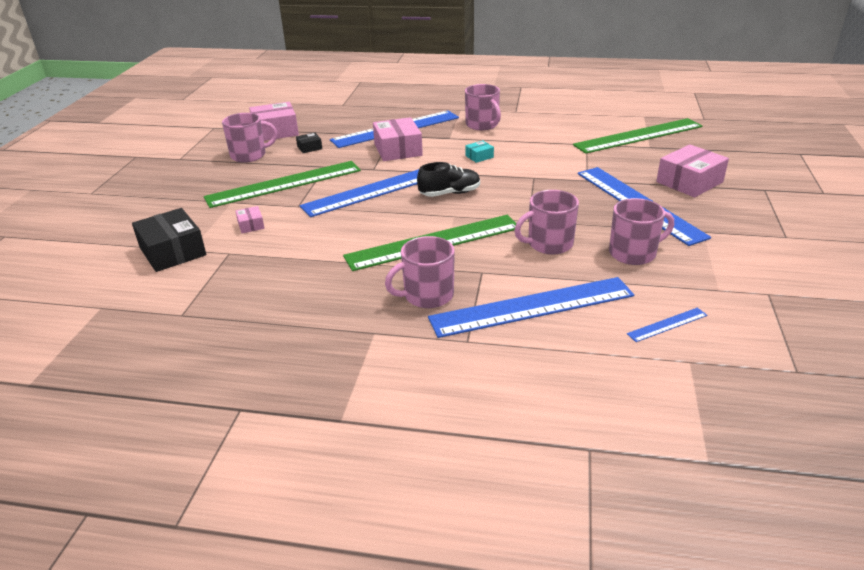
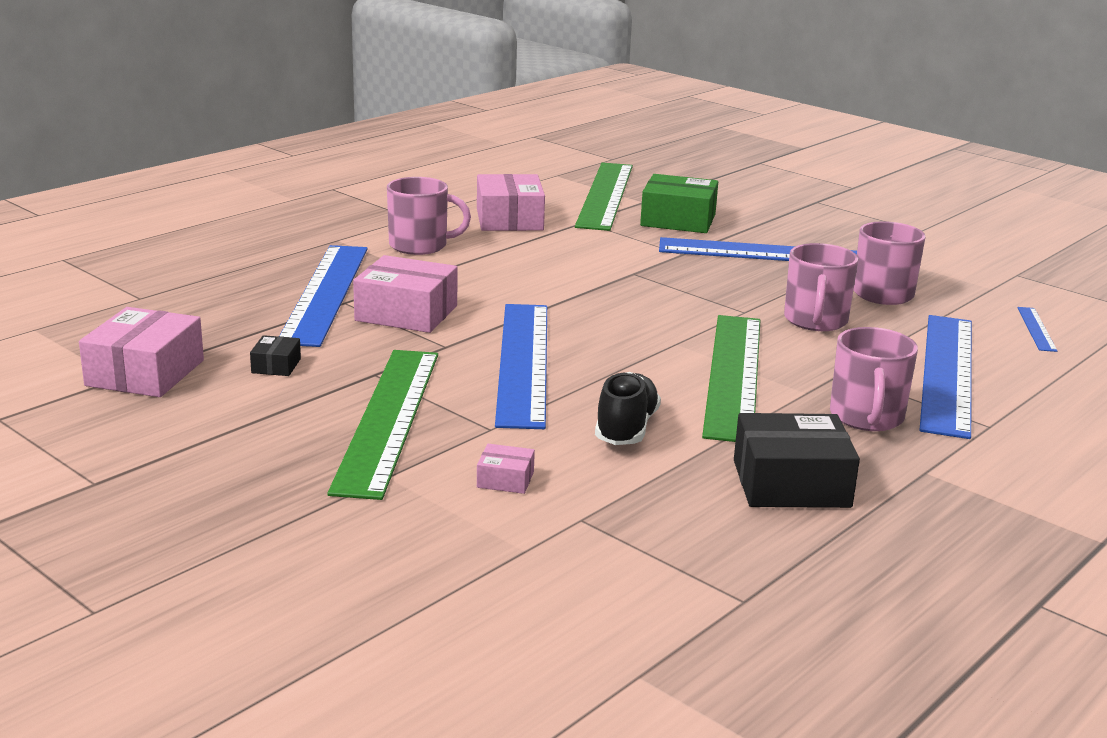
camera: 60 degrees left, 10 degrees down
(172, 251) = (510, 567): black box -> black box (791, 483)
(249, 155) = (211, 418): pink mug -> none
(450, 193) = (607, 326): black shoe -> black shoe (626, 429)
(479, 156) = (521, 278): turquoise box -> none
(638, 163) = (678, 220): none -> green box
(689, 182) = (757, 219): pink box -> pink box (509, 219)

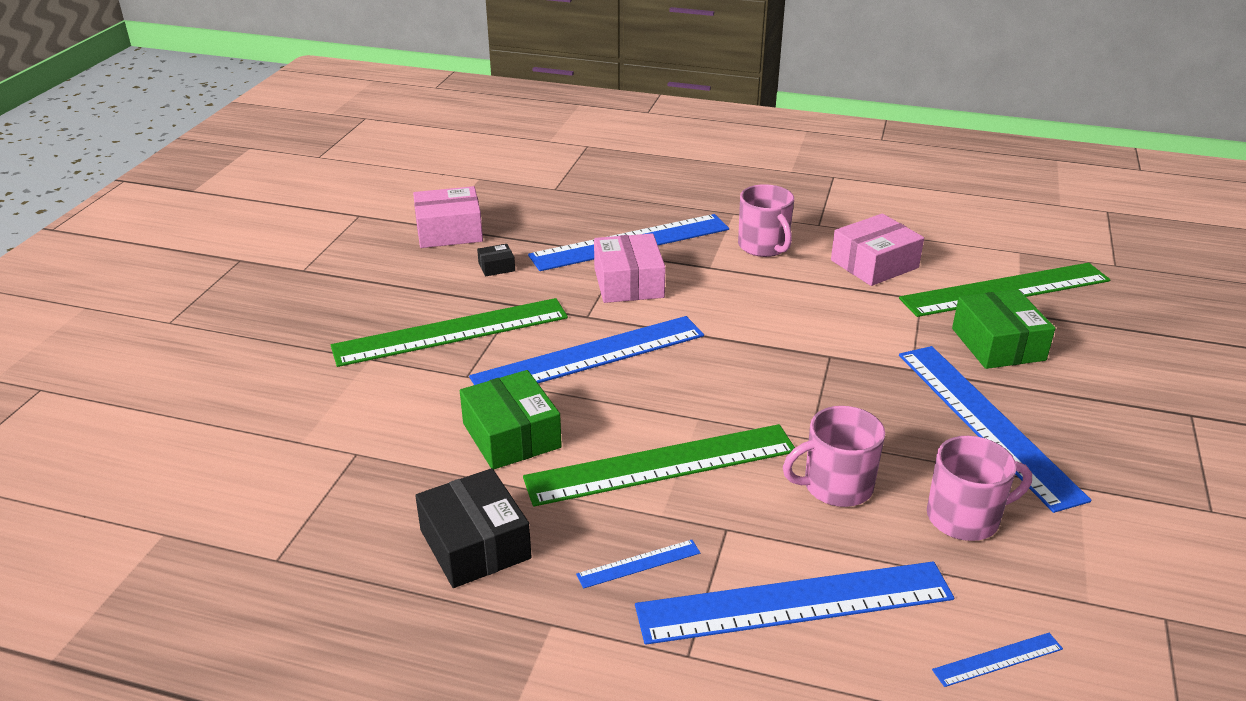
camera: 65 degrees right, 10 degrees up
(505, 480) = (394, 405): pink box -> none
(626, 429) = (511, 435): black shoe -> green box
(866, 417) = (639, 564): pink mug -> blue ruler

